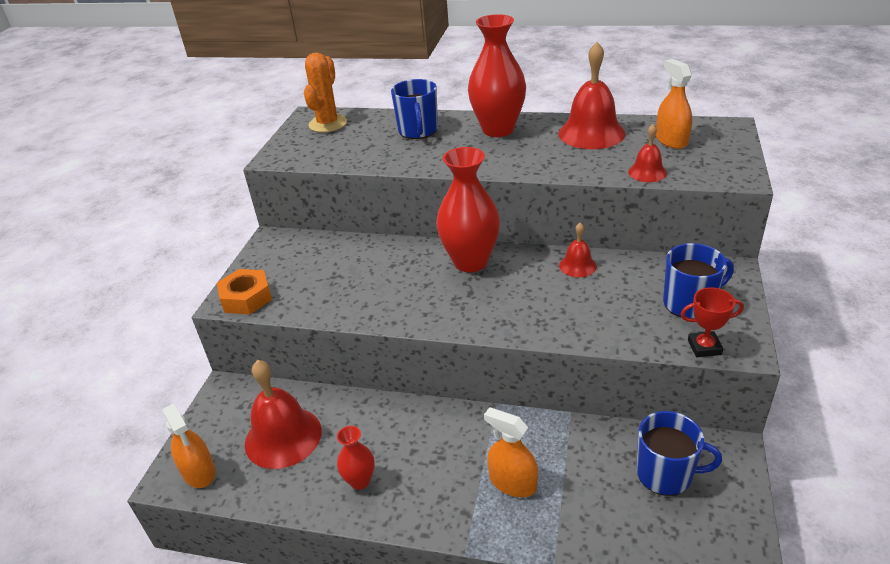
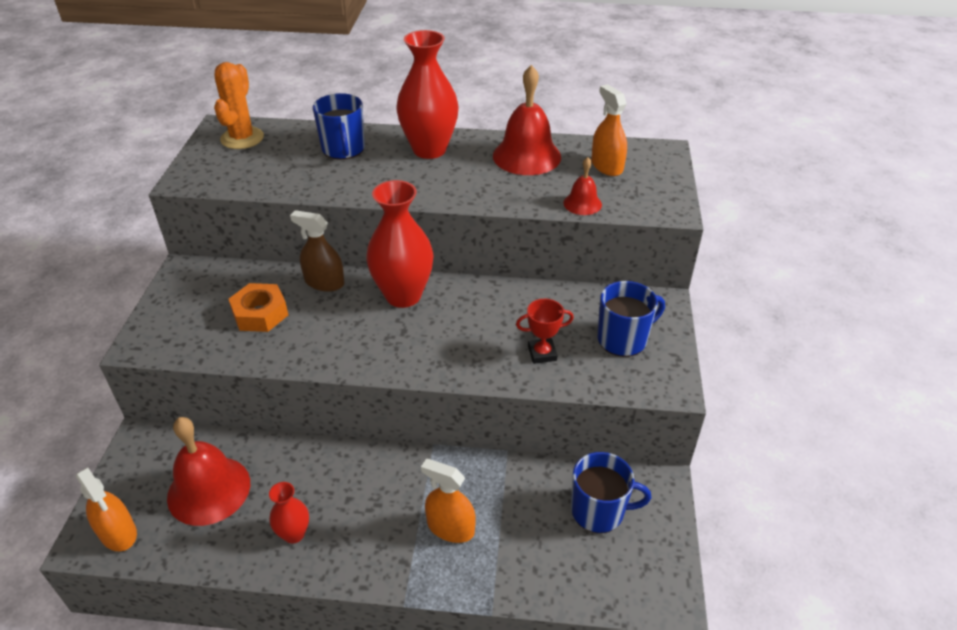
camera: 10 degrees left, 5 degrees up
(246, 298) = (160, 341): orange nut -> orange nut (260, 314)
(397, 250) = (324, 282): none -> brown spray bottle
(577, 265) = (513, 299): red bell -> none
(704, 347) = (636, 386): red trophy -> red trophy (542, 353)

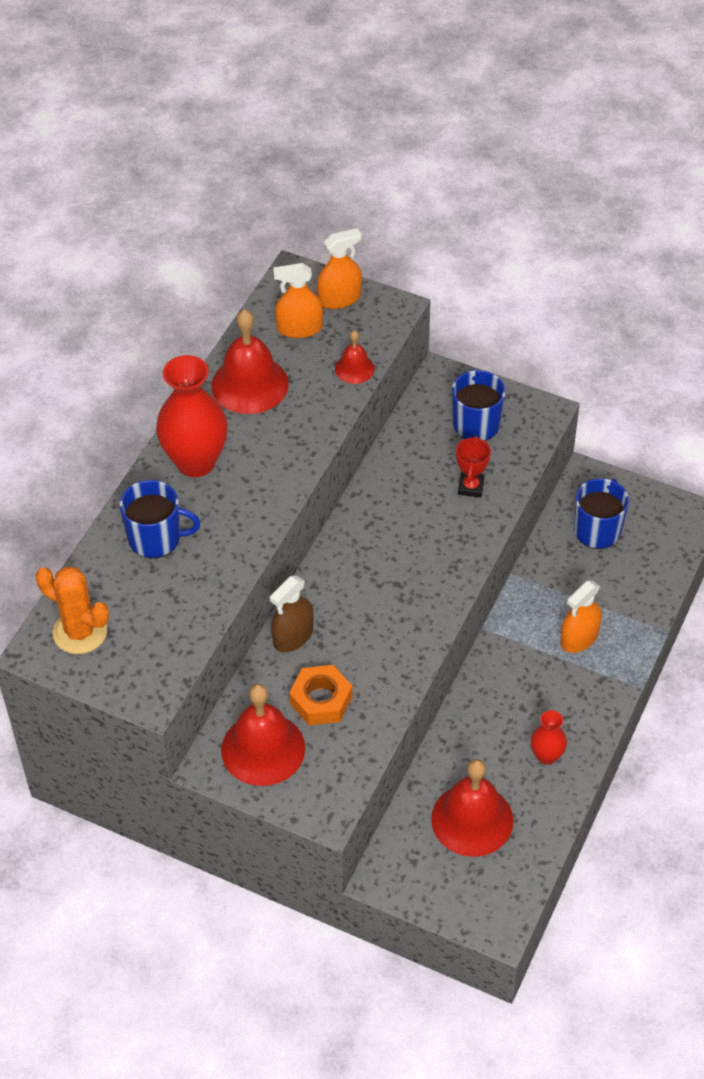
camera: 70 degrees left, 10 degrees up
(118, 533) = (497, 899): orange spray bottle -> orange spray bottle (339, 298)
(204, 293) = (263, 749): none -> red bell
(403, 295) = (344, 572): red vase -> none

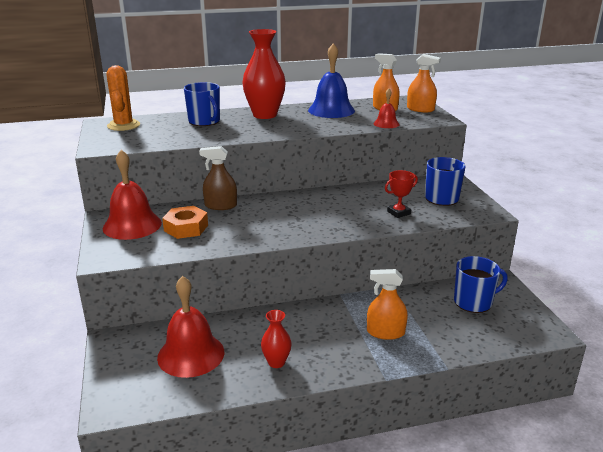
camera: 50 degrees right, 25 degrees down
(250, 384) = (331, 110): red bell -> blue bell

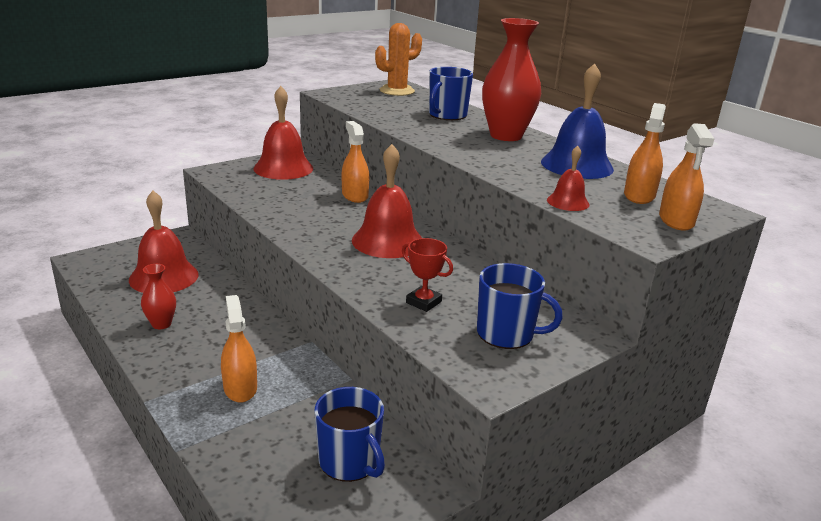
camera: 65 degrees right, 0 degrees up
(186, 228) = (292, 190): orange nut -> none
(220, 206) = (355, 196): brown spray bottle -> orange spray bottle
(308, 208) = (387, 241): none -> red bell

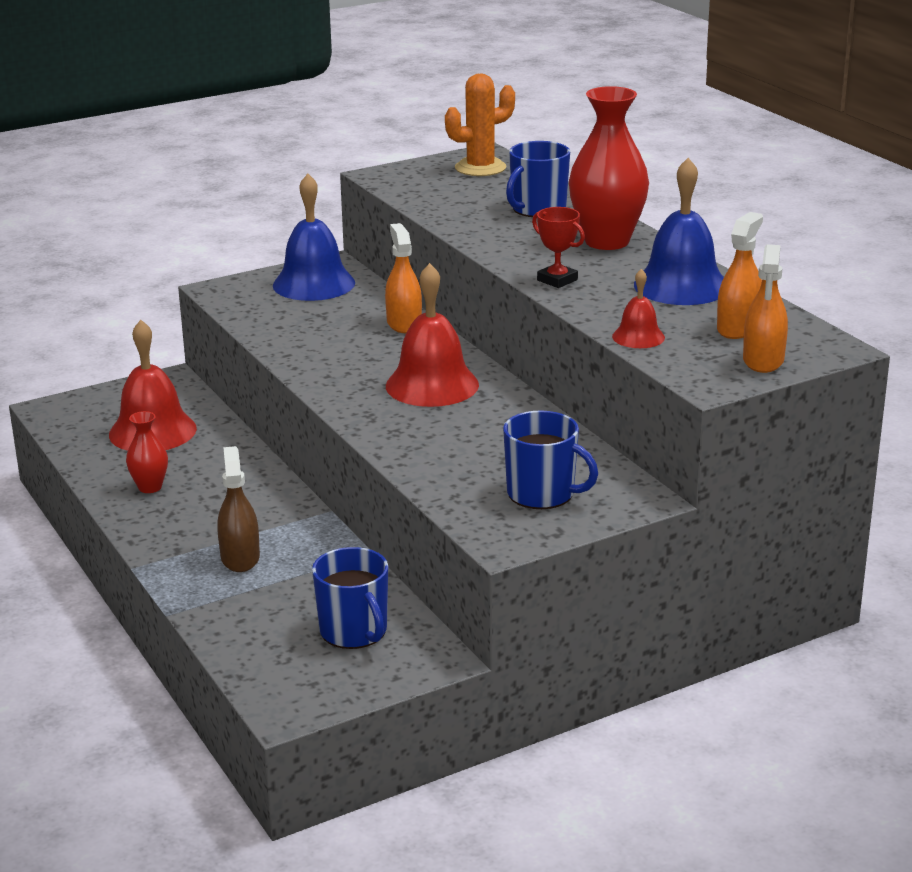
camera: 10 degrees right, 0 degrees up
(240, 388) = (240, 558): orange spray bottle -> brown spray bottle
(283, 168) = (314, 284): red bell -> blue bell
(423, 302) = (455, 458): red trophy -> red trophy (557, 280)

